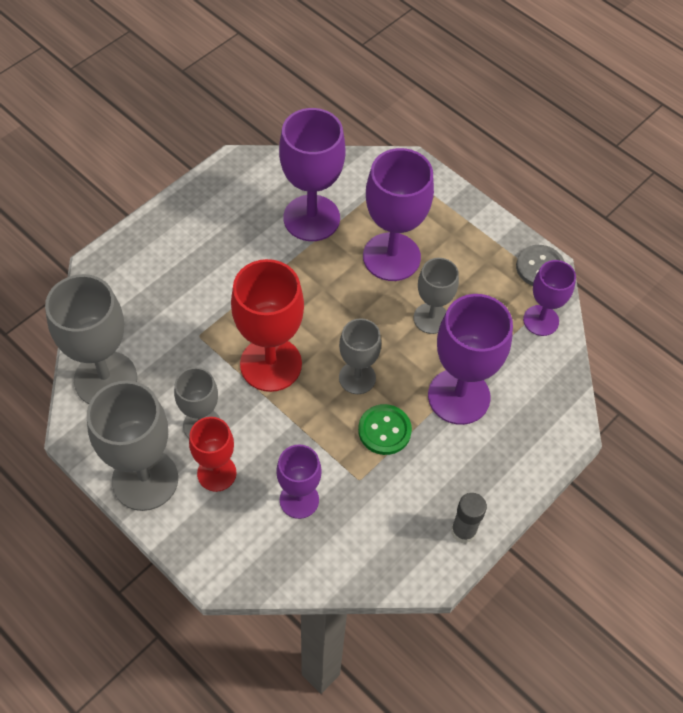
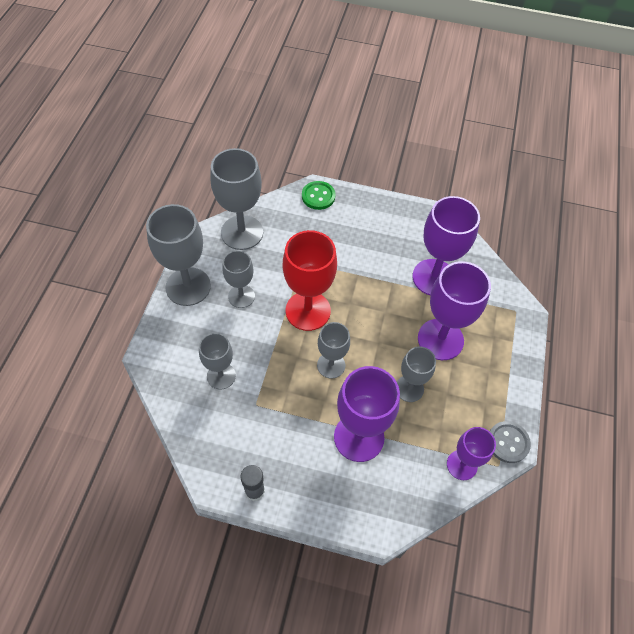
camera: 60 degrees right, 0 degrees up
(216, 473) = (213, 321): red goblet -> none
(299, 500) = (221, 376): purple goblet -> grey goblet
(384, 430) = (302, 402): green button -> green button (318, 196)

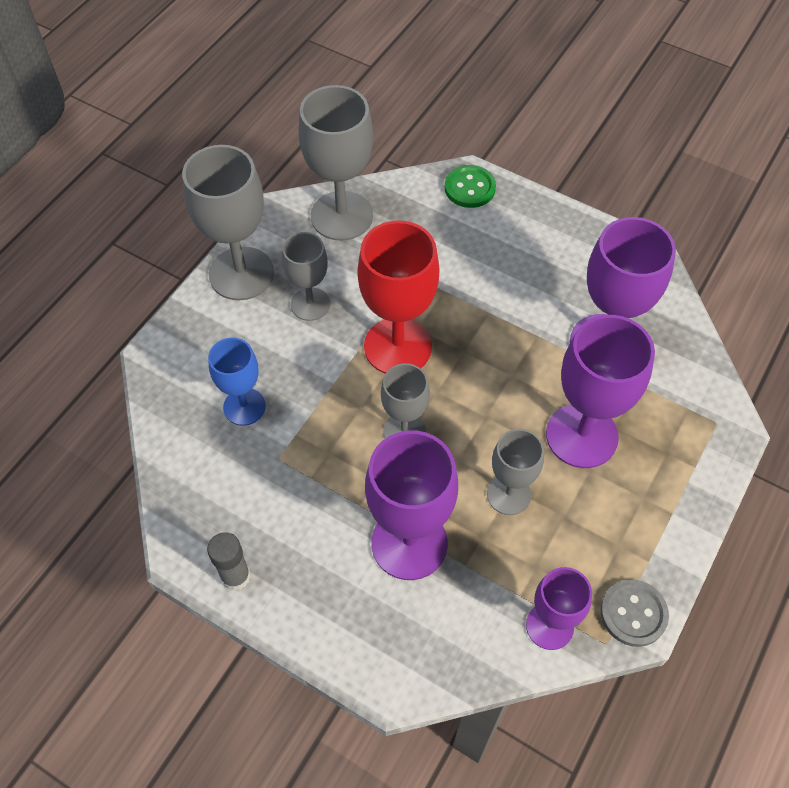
camera: 20 degrees right, 0 degrees up
(221, 376) = (244, 407): grey goblet -> blue goblet

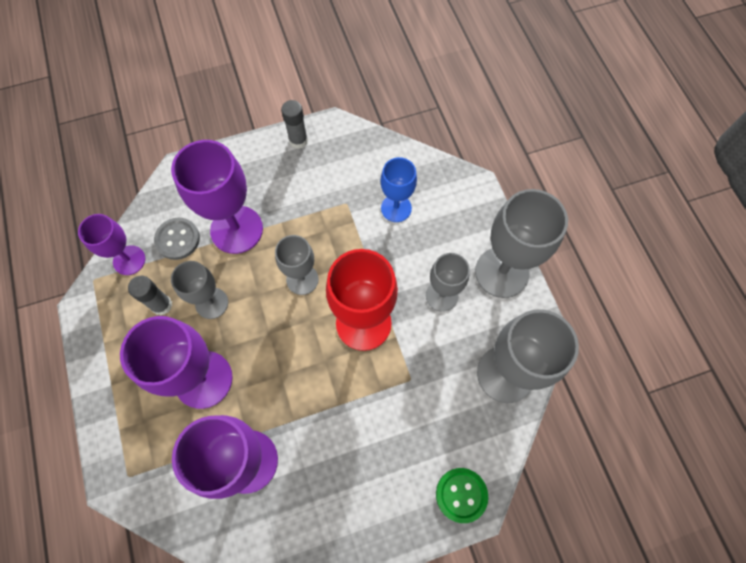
camera: 130 degrees right, 10 degrees up
(558, 541) = (162, 305): none -> grey glue stick
(633, 613) = (90, 307): grey button -> grey button (177, 239)

